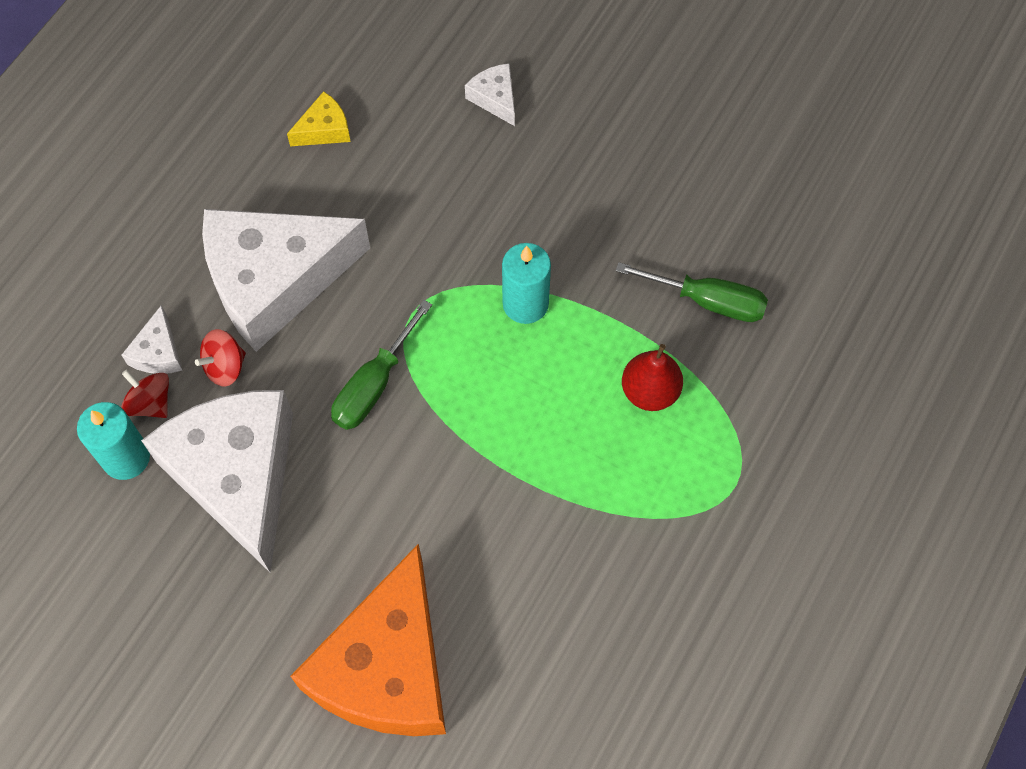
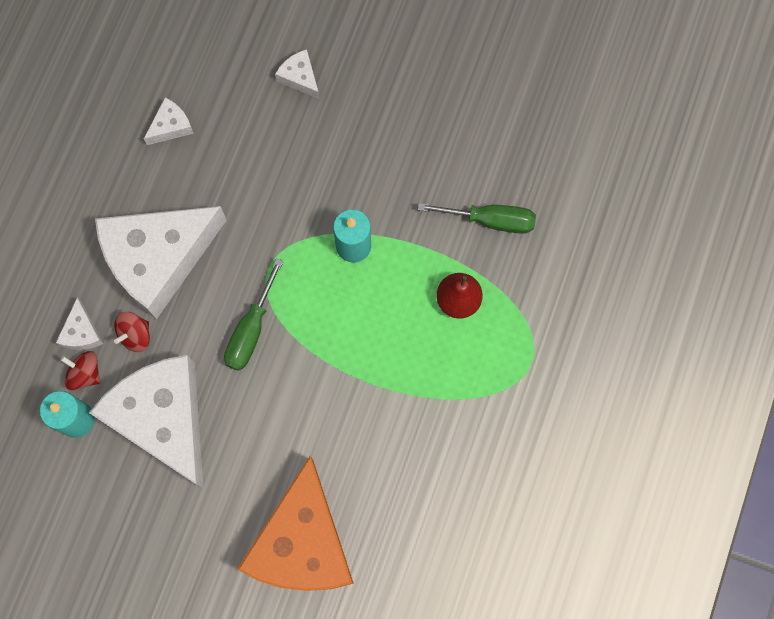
camera: 10 degrees left, 10 degrees up
(324, 129) = (171, 126): yellow cheese -> white cheese

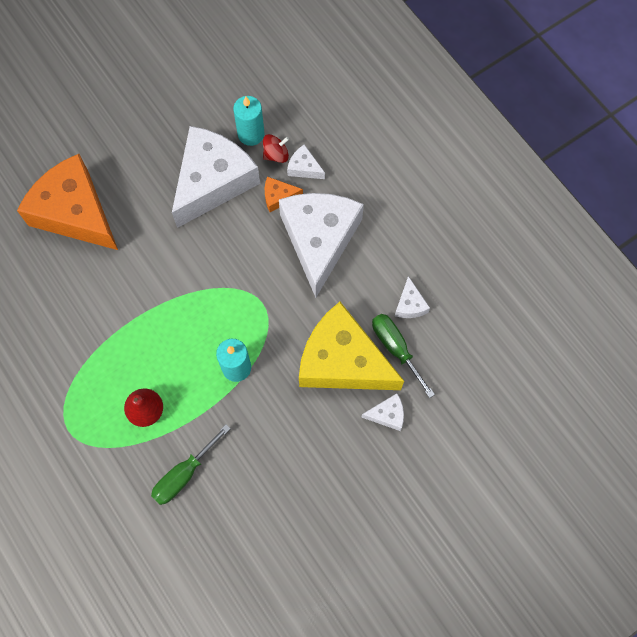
camera: 125 degrees right, 5 degrees down
(135, 335) = (278, 197): red spinning top -> orange cheese
(163, 418) = (213, 181): white cheese -> white cheese turned 60 degrees counterclockwise
(251, 330) = (229, 266): green screwdriver -> green screwdriver (396, 348)
(275, 151) = (342, 361): none -> yellow cheese

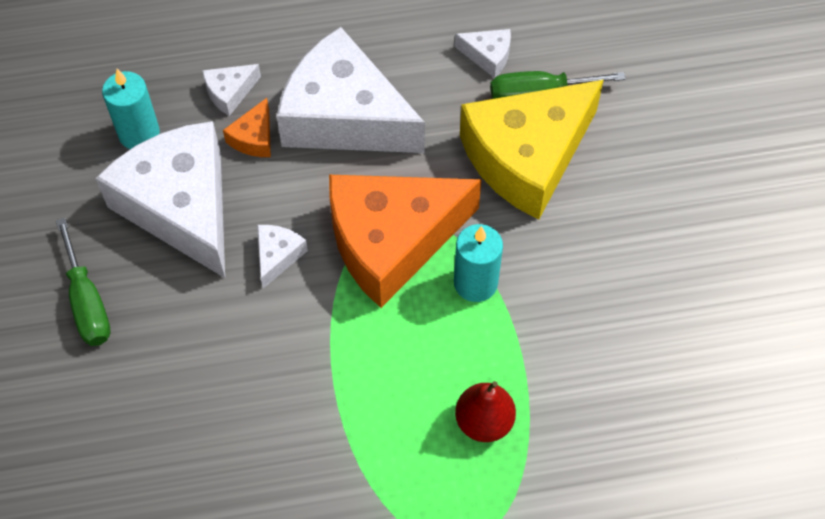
camera: 65 degrees left, 10 degrees down
(75, 212) = (117, 406): orange cheese -> orange cheese (391, 241)
(184, 474) = (599, 407): green screwdriver -> green screwdriver (87, 302)
(276, 155) = (189, 116): red spinning top -> none
(387, 414) = (622, 137): white cheese -> white cheese (277, 256)

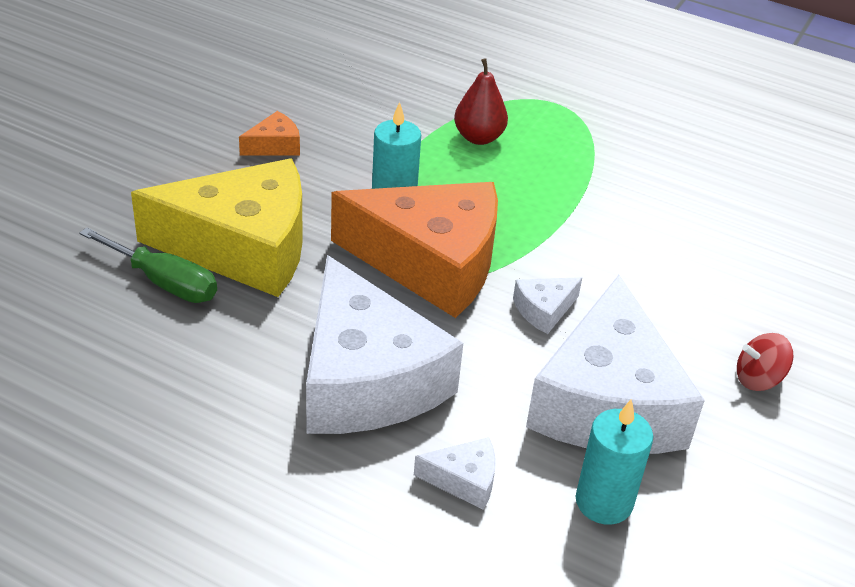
camera: 145 degrees left, 20 degrees down
(87, 302) = (758, 379): green screwdriver -> red spinning top
(254, 138) = (478, 418): orange cheese -> orange cheese (274, 146)
(488, 56) = (162, 341): white cheese -> none

